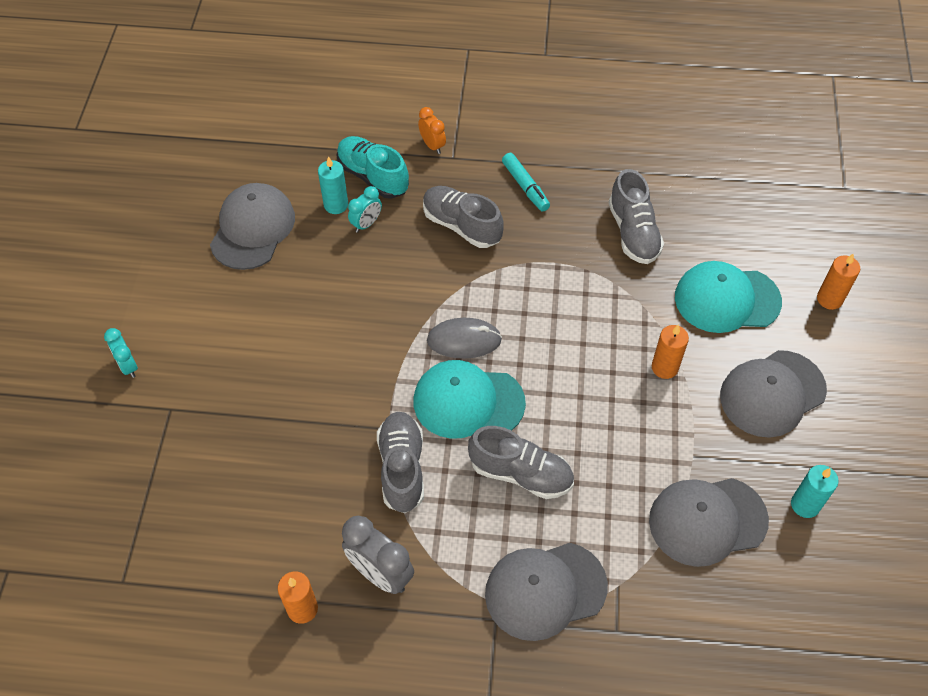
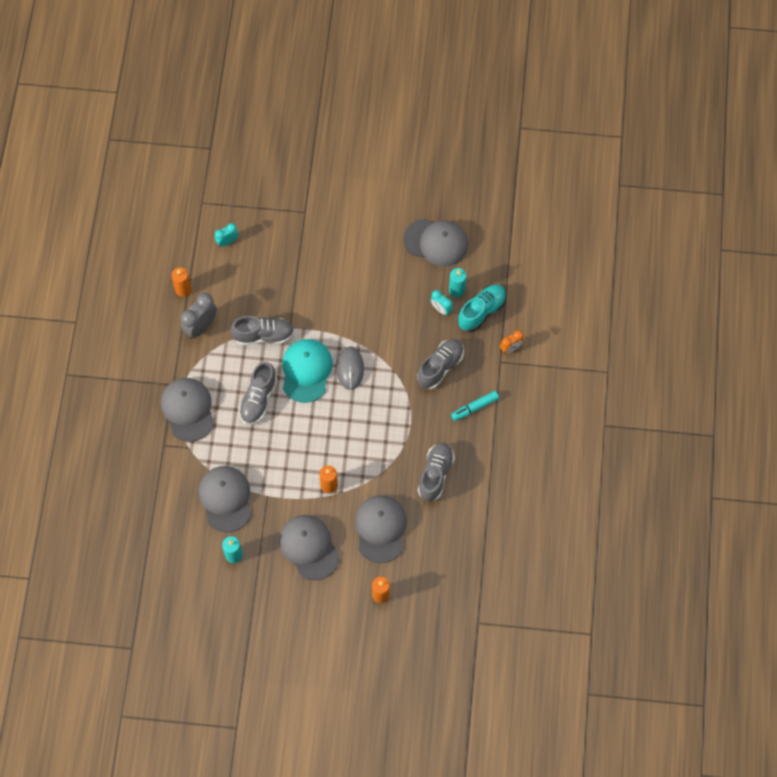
camera: 90 degrees right, 10 degrees up
(128, 366) = (333, 186): turquoise clock -> turquoise clock (227, 241)
(633, 232) = (435, 475): grey shoe -> grey shoe turned 120 degrees clockwise
(726, 299) = (380, 529): turquoise cap -> grey cap

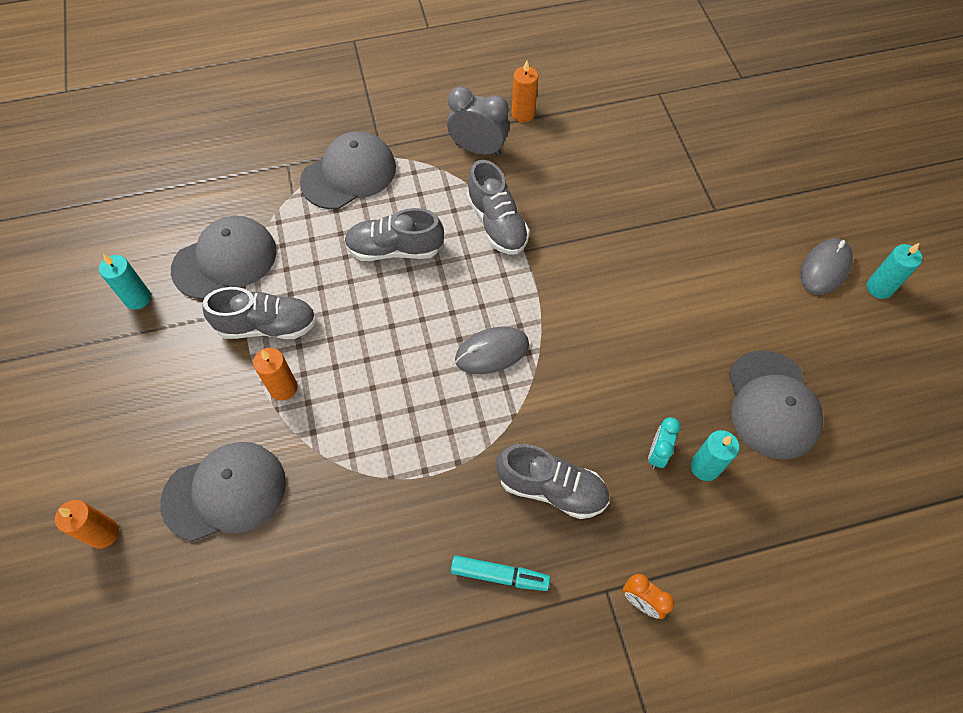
camera: 70 degrees right, 5 degrees down
(227, 241) = (618, 138): turquoise clock -> none
(306, 371) = (464, 294): turquoise cap -> none
(309, 547) = (170, 395): grey cap -> none
(367, 174) = (825, 268): none -> grey mouse
(390, 154) = (879, 288): none -> turquoise candle
(435, 475) = (348, 550): grey shoe -> grey shoe (267, 326)
(475, 407) = (499, 575): turquoise marker -> turquoise marker turned 150 degrees clockwise
(481, 311) = (687, 523): turquoise shoe -> none

